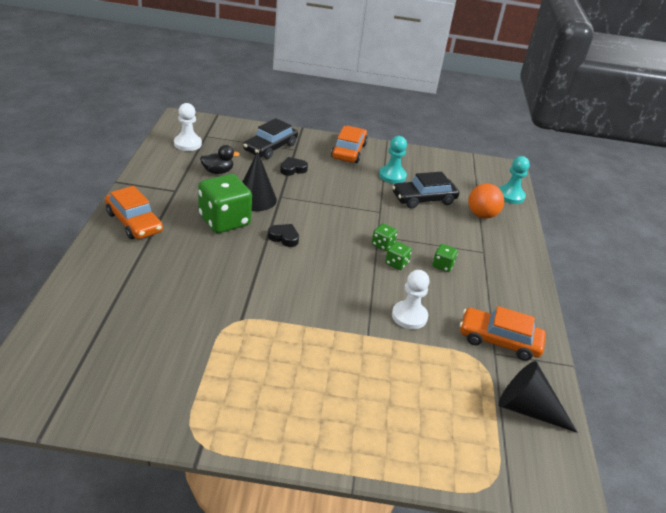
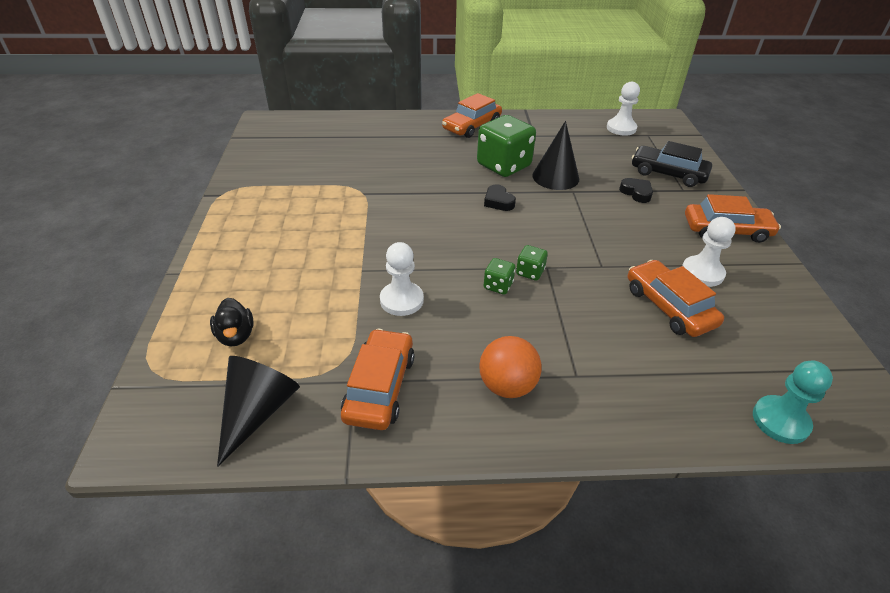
camera: 85 degrees right, 5 degrees up
(218, 171) = (586, 150): black duck -> black duck (236, 336)
(284, 238) = (498, 201): black heart -> black heart turned 135 degrees clockwise
(392, 176) = (702, 273): turquoise pawn -> white pawn
(424, 199) = (669, 306): black car -> orange car
(443, 265) = (516, 329): green dice -> none
(481, 215) = (679, 376): orange ball -> orange ball (507, 386)

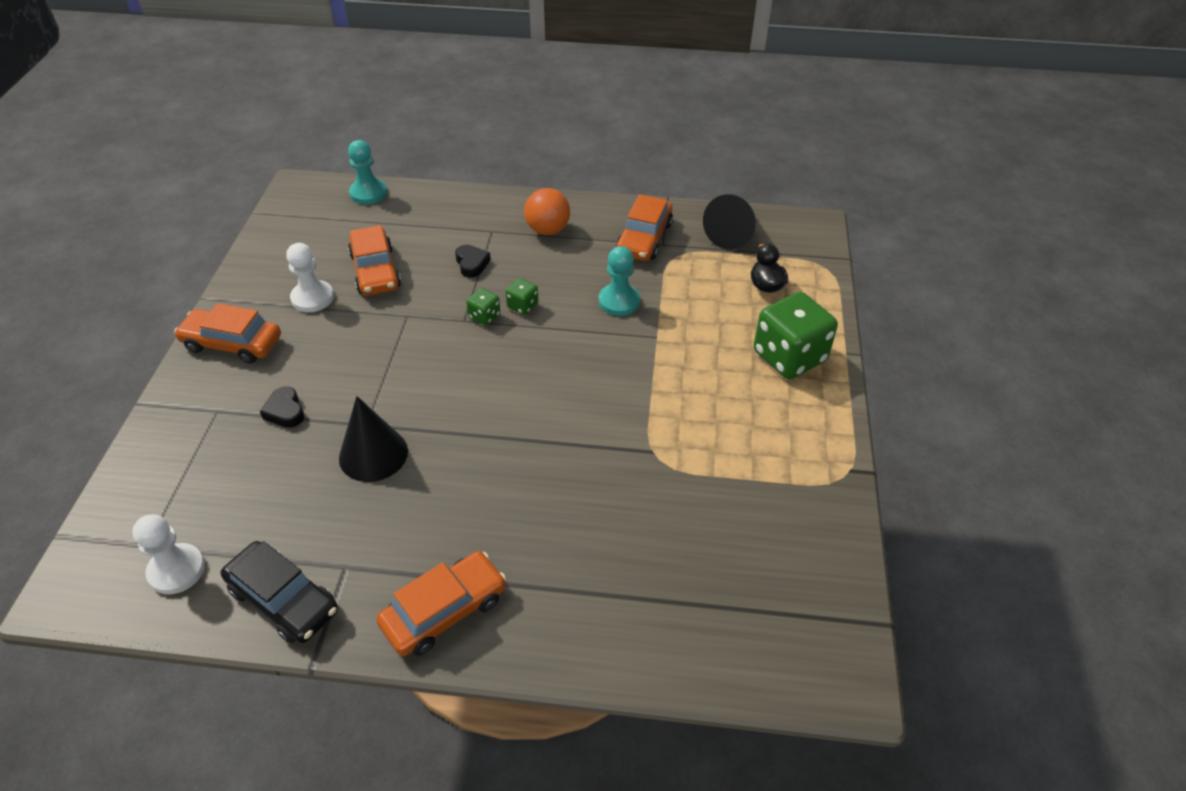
camera: 170 degrees left, 5 degrees up
(401, 300) = (619, 301): white pawn -> turquoise pawn
(498, 201) = (475, 415): black heart -> black heart (472, 264)
(504, 165) = (436, 488): green dice -> green dice (789, 356)
(668, 173) = (207, 443): black car -> black car (283, 600)

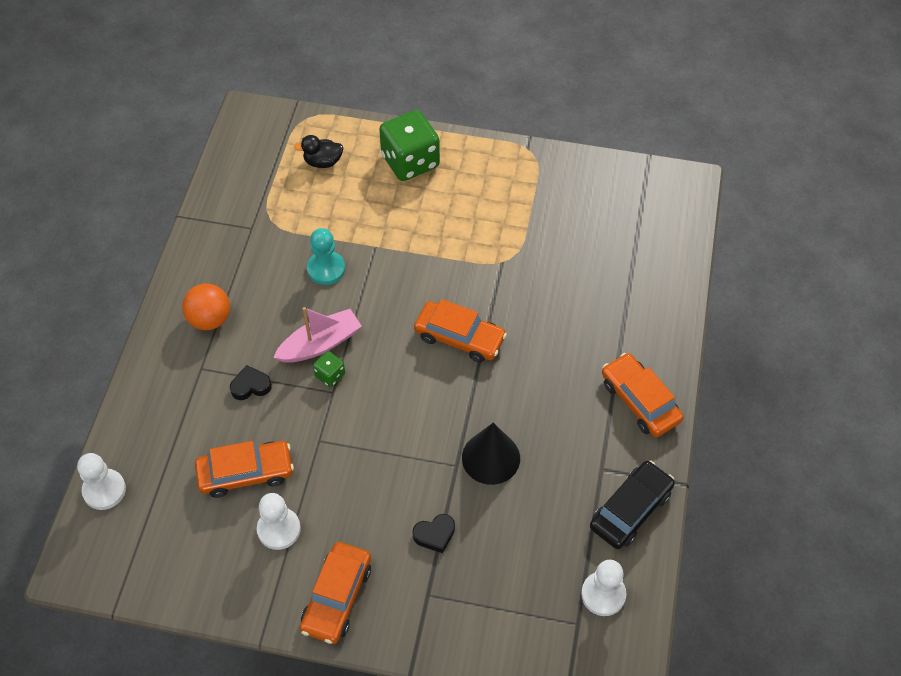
camera: 85 degrees left, 10 degrees up
(368, 193) = (104, 490): turquoise pawn -> white pawn
(522, 306) = (320, 344): green dice -> pink boat
(644, 238) = (240, 242): orange car -> orange car (459, 337)
(732, 233) = (246, 174): black cone -> none

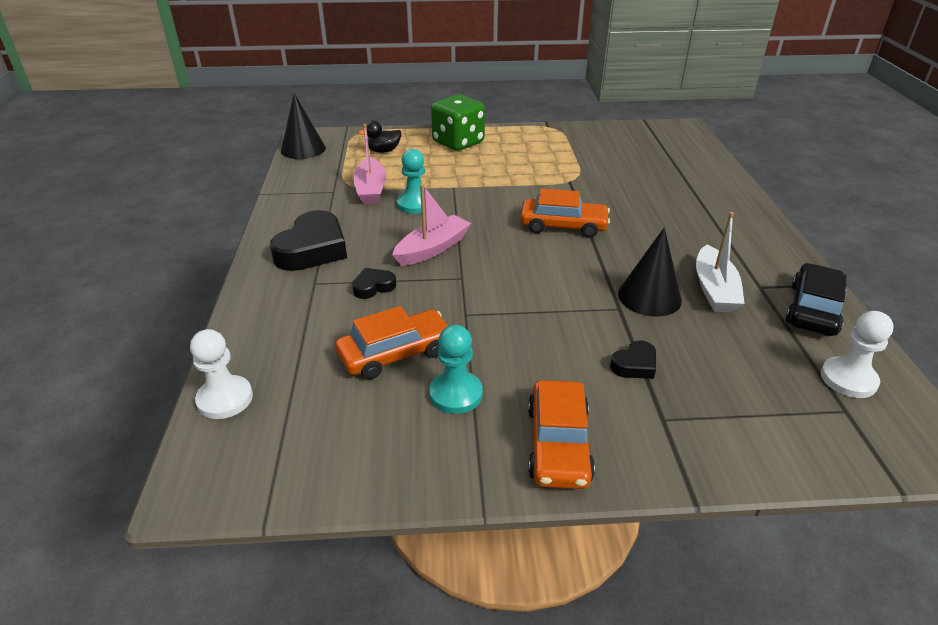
camera: 15 degrees left, 20 degrees down
(210, 319) = (312, 249): orange ball -> black heart
(238, 140) = (303, 149): none -> black cone
(279, 529) = (456, 394): white pawn -> turquoise pawn
(289, 233) = (370, 190): none -> pink boat
(330, 375) = (453, 267): green dice -> none
(556, 463) = (714, 289): none -> white boat
(640, 401) = (754, 239): orange car -> none

